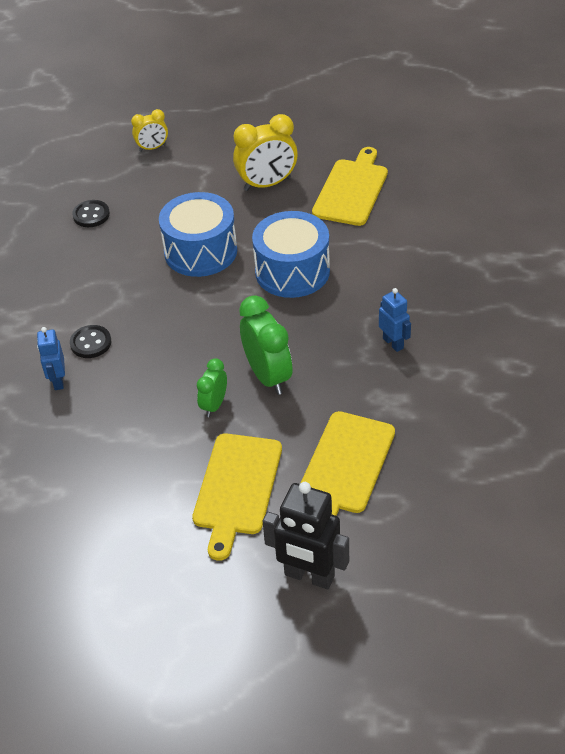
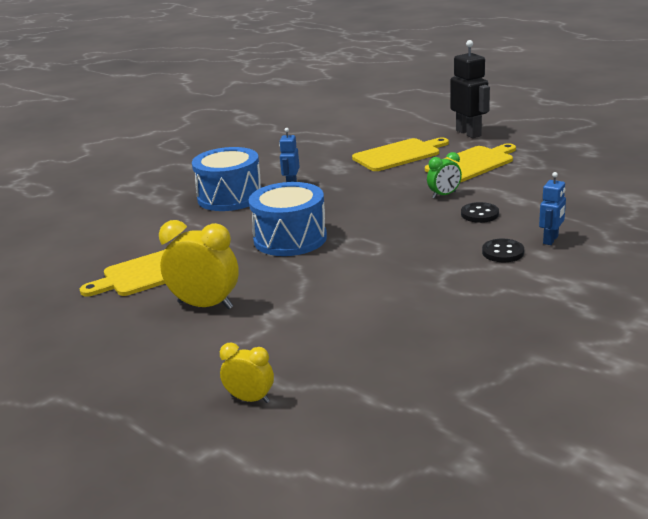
camera: 140 degrees left, 20 degrees down
(91, 215) = (403, 352): black button -> black button (479, 214)
(200, 251) = (338, 278): blue drum -> blue drum (230, 197)
(268, 376) = (391, 196): green clock -> none

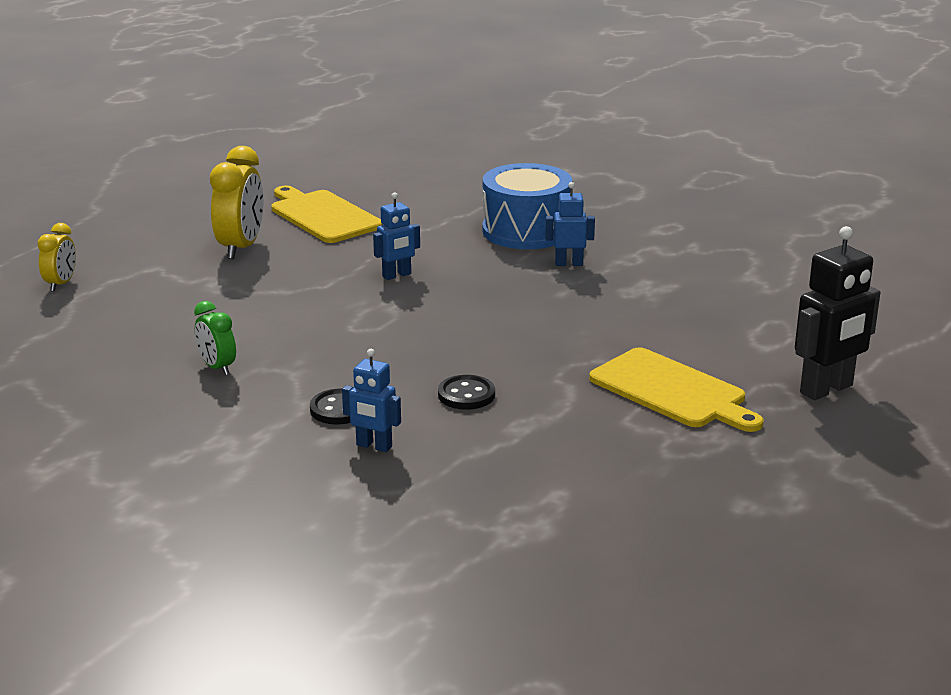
camera: 80 degrees right, 0 degrees up
(290, 239) = (397, 275): blue drum -> blue robot
(399, 155) = (703, 332): yellow cutting board -> none
(444, 195) = (538, 369): green clock -> green clock (217, 367)

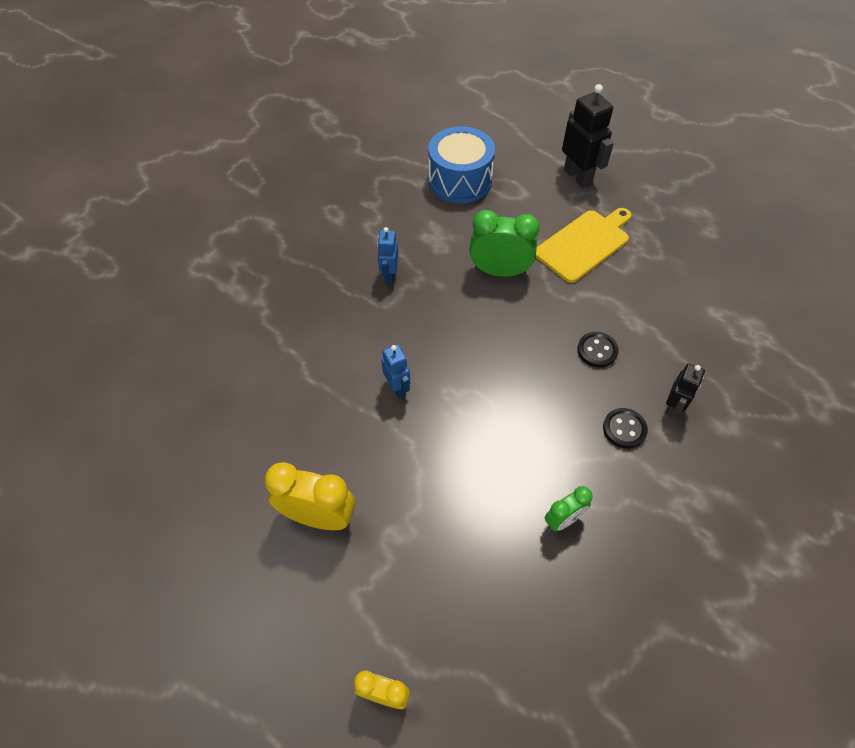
camera: 85 degrees left, 30 degrees up
(323, 216) = (256, 445): yellow cutting board -> none
(374, 446) = (673, 407): blue robot -> black robot
(526, 231) = (323, 296): blue drum -> blue drum (460, 180)
(595, 330) = (500, 271): none -> green clock

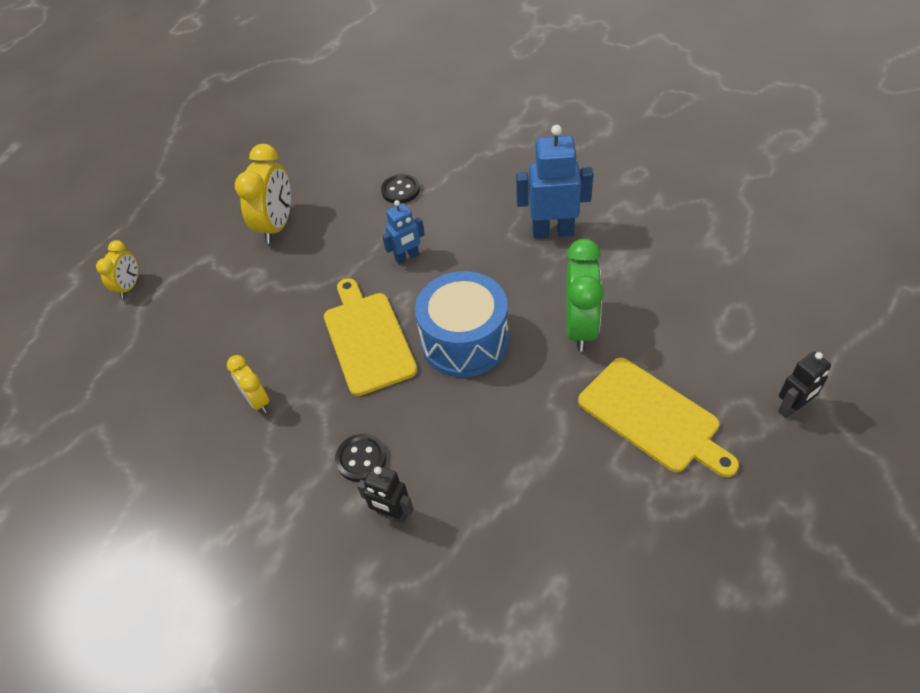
camera: 90 degrees right, 5 degrees down
(389, 275) = (552, 231): blue robot -> blue robot, size x1.71
(460, 180) = (730, 275): blue drum -> blue drum (465, 341)
(496, 423) = (367, 339): none -> yellow cutting board
(563, 520) = (257, 400): green clock -> yellow clock
(578, 177) = (792, 408): black robot -> black robot, size x0.58
(597, 350) = (471, 431): black button -> black button (400, 190)

